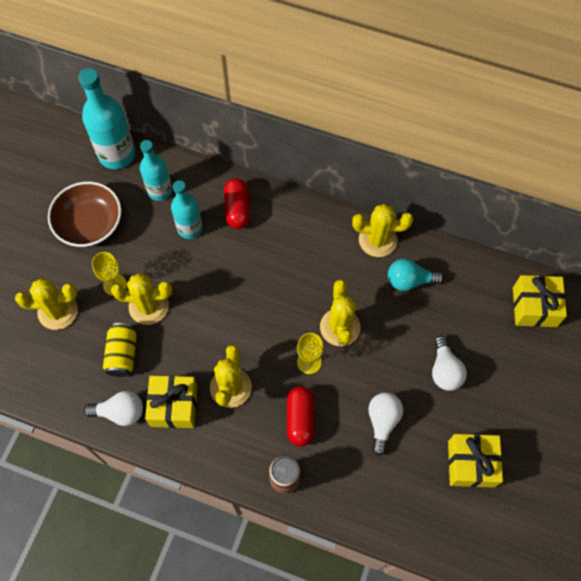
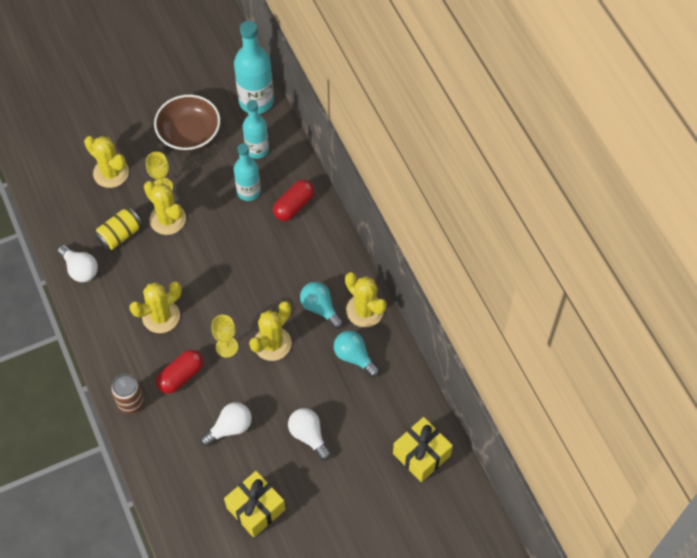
camera: 45 degrees right, 5 degrees down
(174, 406) = (115, 295): yellow gift -> none
(344, 268) = (320, 308): none -> turquoise light bulb
(444, 370) = (308, 435): white light bulb -> white light bulb turned 105 degrees clockwise

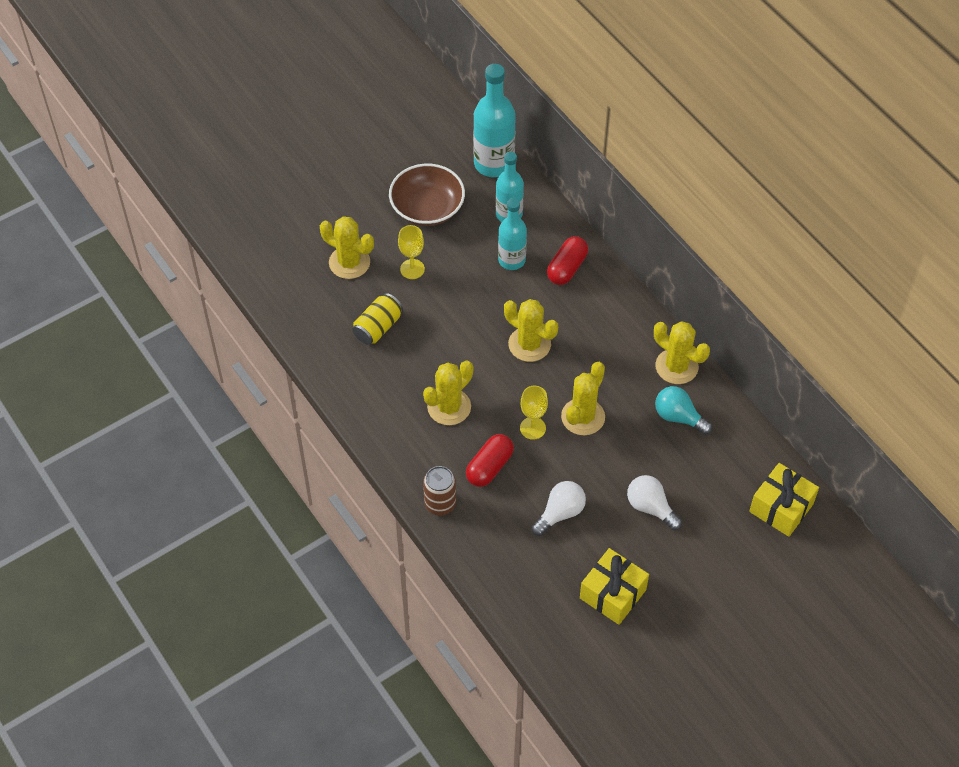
camera: 10 degrees left, 5 degrees down
(80, 269) = (342, 370): white light bulb -> none
(168, 219) = (428, 303): yellow cactus -> yellow cactus (529, 344)
(320, 308) = (626, 371): turquoise light bulb -> none

